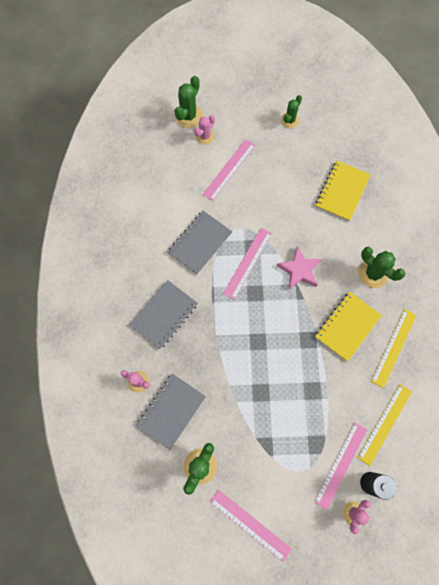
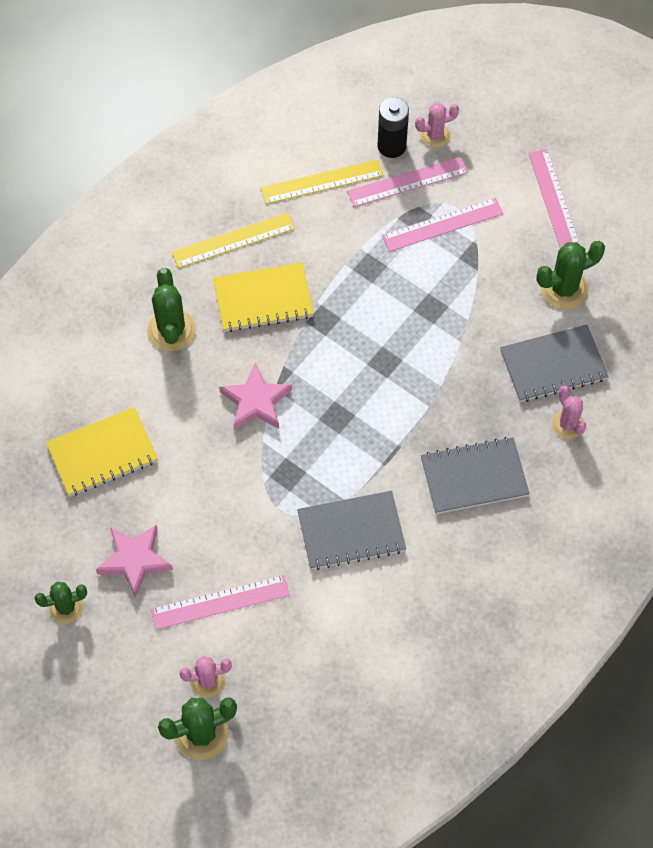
camera: 140 degrees left, 10 degrees down
(247, 263) = (312, 459): pink ruler -> pink ruler (442, 224)
(281, 159) = (134, 560): none -> pink star

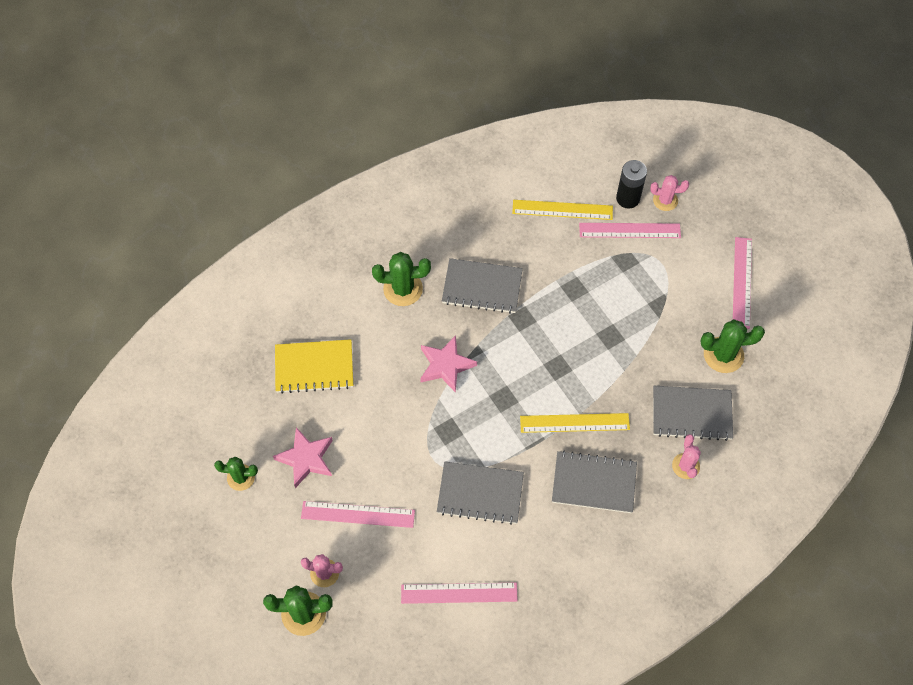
camera: 20 degrees right, 0 degrees up
(171, 330) = (403, 289): green cactus -> green cactus turned 75 degrees clockwise
(233, 240) = (476, 234): yellow ruler -> yellow ruler (574, 423)
(263, 299) = (482, 287): yellow notebook -> grey notebook
(442, 224) = (645, 273): pink ruler -> pink ruler (459, 593)

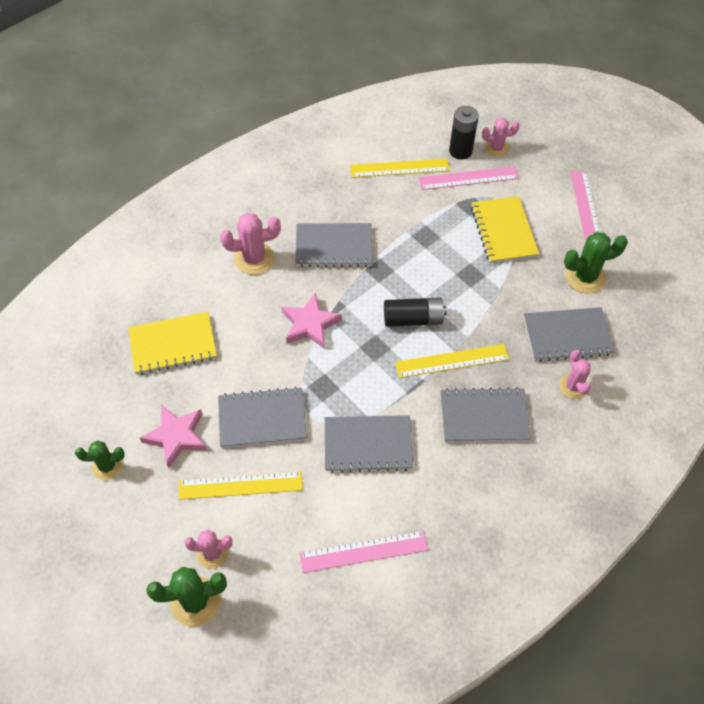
camera: 10 degrees left, 5 degrees down
(358, 514) = (240, 485): pink ruler -> yellow ruler
(386, 454) = (262, 419): none -> grey notebook
(403, 289) = (254, 258): green cactus -> pink cactus
(545, 374) = (413, 319): none -> black battery
(653, 294) = (503, 231): none -> yellow notebook

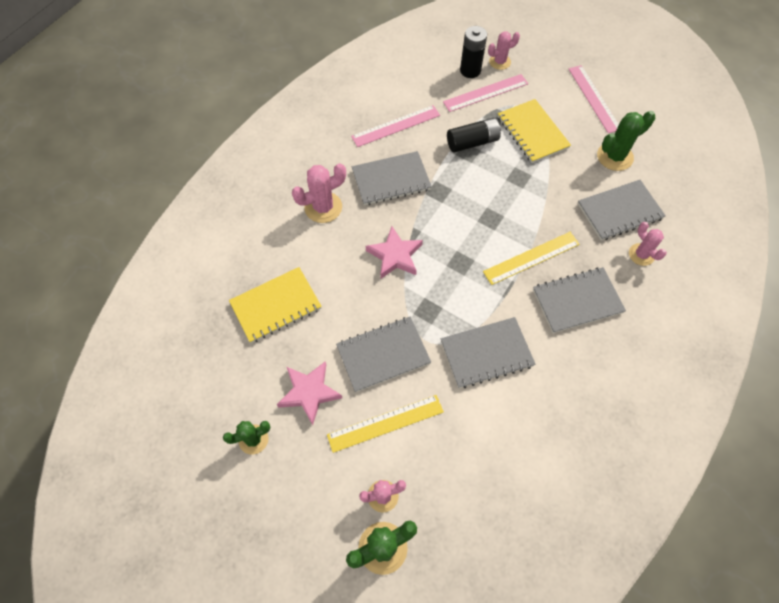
camera: 15 degrees left, 5 degrees up
(363, 551) = (518, 454): pink ruler -> pink ruler (396, 126)
(400, 168) = (423, 97): yellow ruler -> none
(413, 319) = (484, 228): black battery -> black battery (472, 142)

